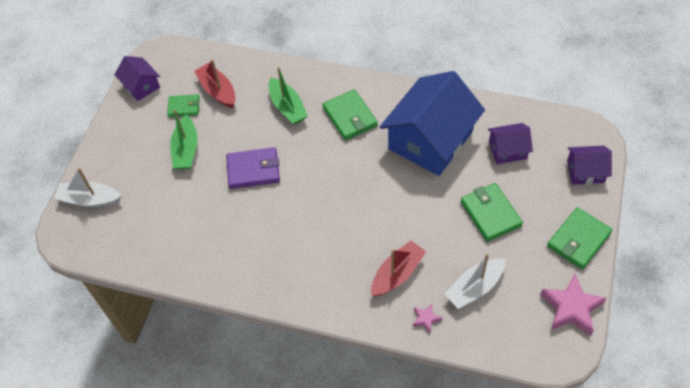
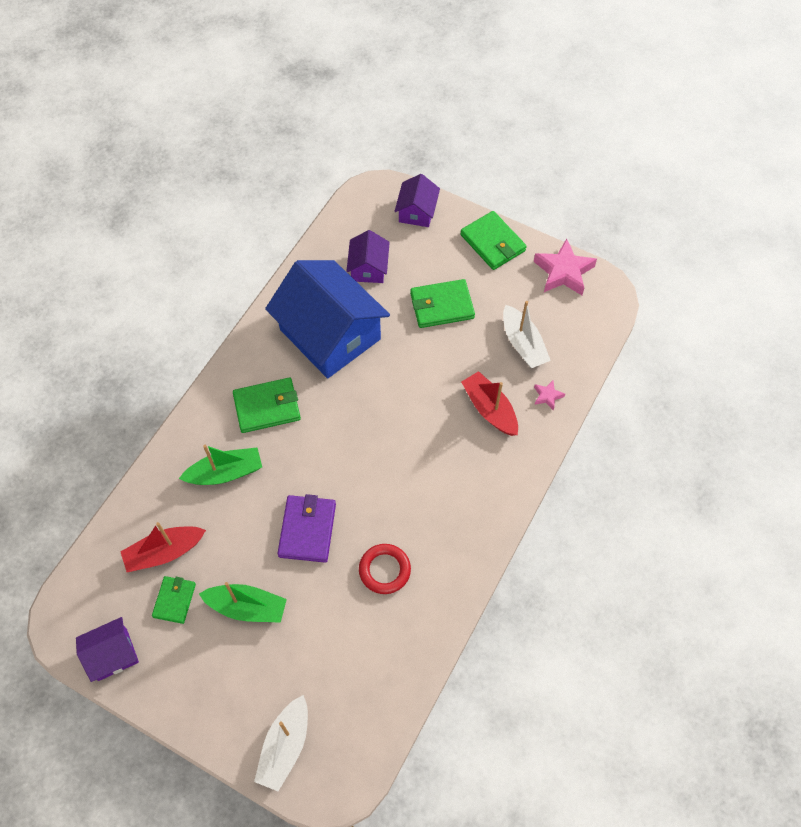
camera: 80 degrees left, 5 degrees up
(231, 229) = (384, 570): none -> red ring

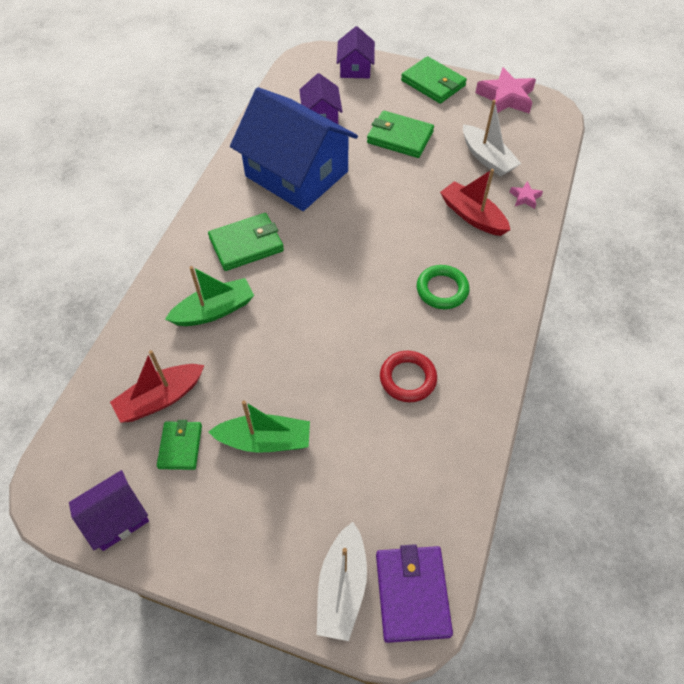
camera: 10 degrees left, 5 degrees down
(307, 530) = (315, 352): purple wallet -> purple wallet (412, 594)
(439, 485) = (442, 290): none -> green ring
(442, 306) = (400, 137): green wallet -> green wallet turned 45 degrees clockwise

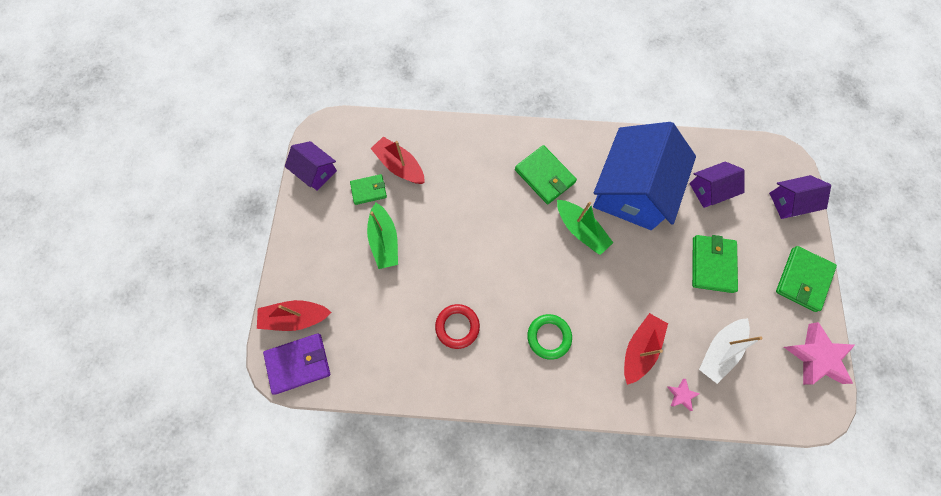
camera: 75 degrees right, 15 degrees up
(214, 310) = (478, 174): green boat -> green boat (580, 230)
(342, 587) = (296, 317): white boat -> red boat

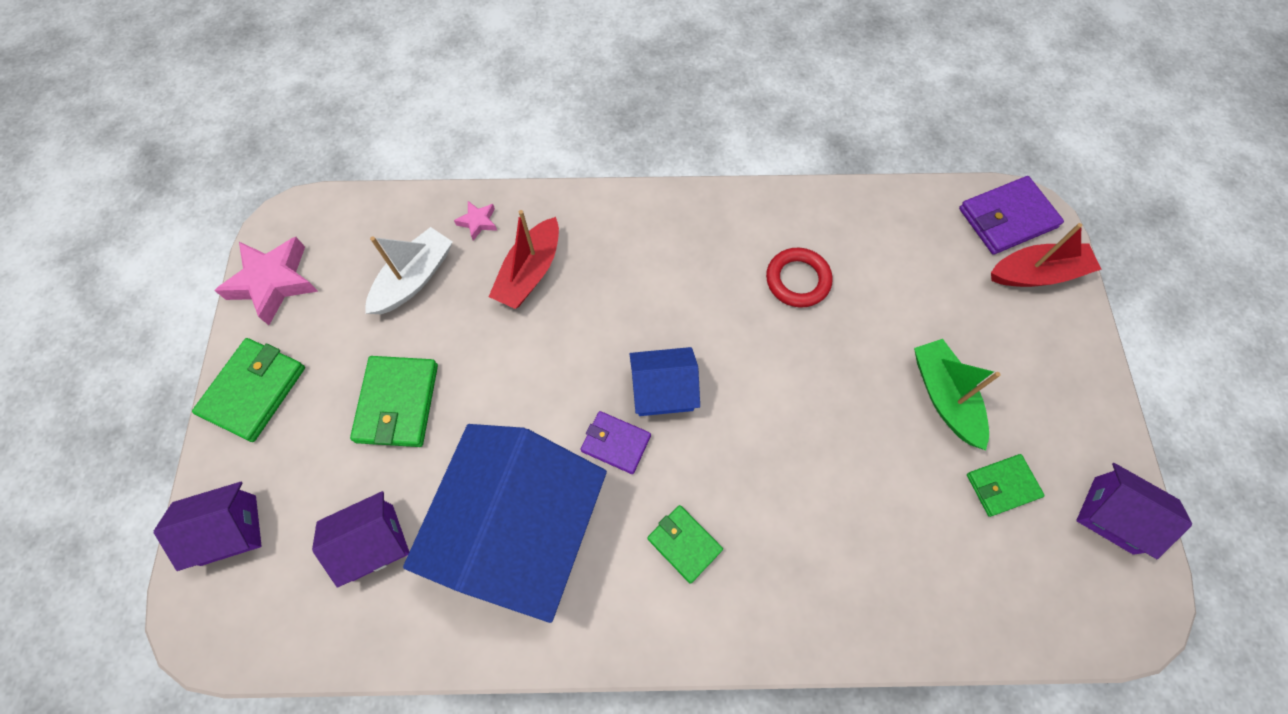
camera: 175 degrees right, 5 degrees down
(400, 166) = (961, 541): red boat -> none
(544, 176) = (684, 544): green wallet -> green wallet, size x0.64
(549, 337) = (662, 277): green ring -> none
(551, 259) = (663, 390): none -> blue house
(580, 230) = (616, 443): green boat -> purple wallet

